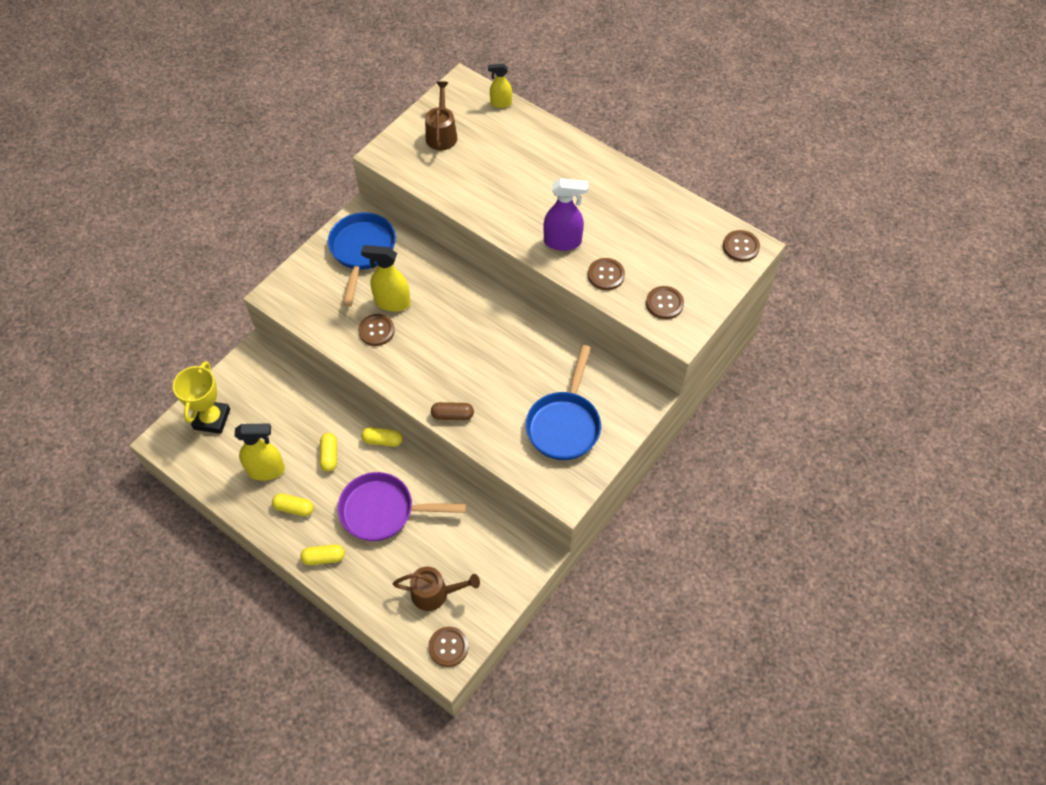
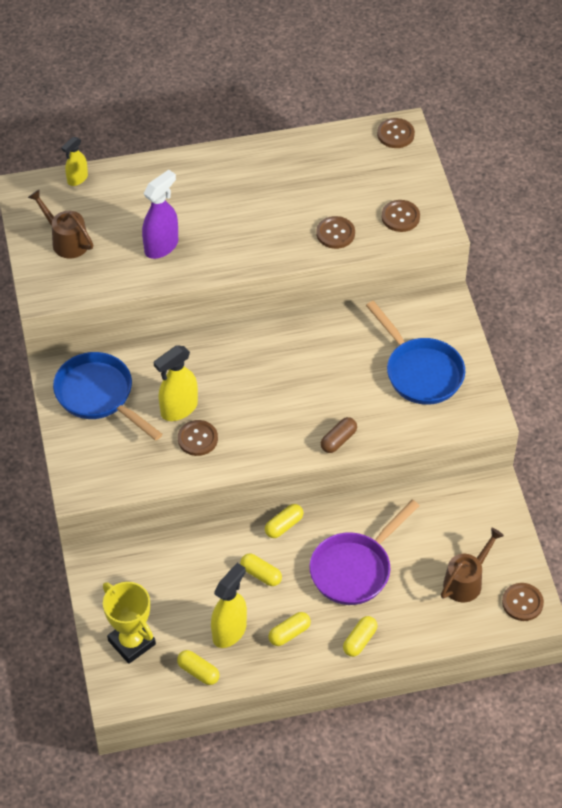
camera: 50 degrees left, 5 degrees down
(218, 475) = (198, 672): none -> yellow capsule
(563, 242) = (273, 238): purple spray bottle -> purple spray bottle (161, 246)

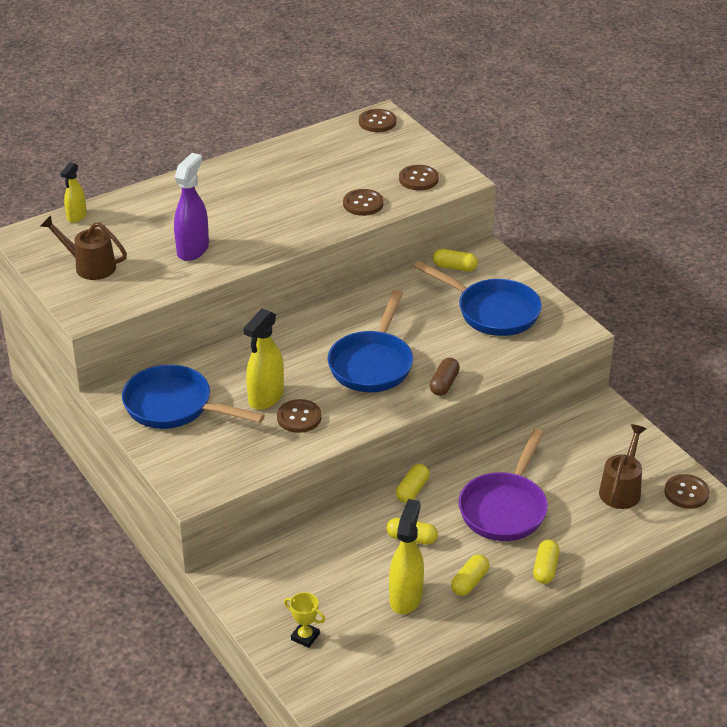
camera: 20 degrees left, 15 degrees down
(132, 642) = (305, 637): yellow trophy -> yellow trophy, size x0.53
(198, 672) = (392, 643): yellow capsule -> yellow capsule (454, 267)
(286, 399) = (372, 364): none -> blue pan

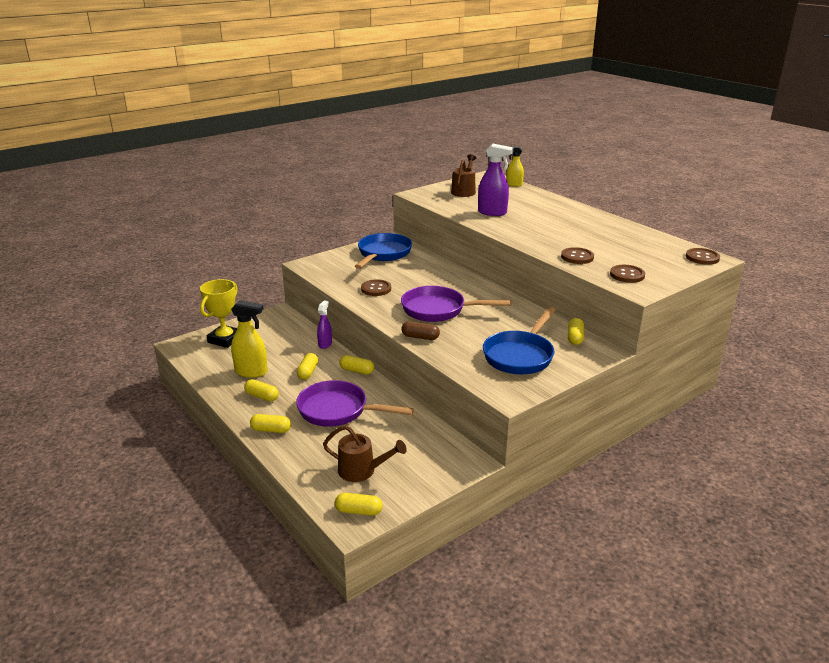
camera: 85 degrees right, 10 degrees down
(266, 397) = (395, 278): yellow spray bottle -> none
(305, 637) = (225, 339): yellow trophy -> yellow trophy, size x1.89
(336, 522) = (325, 344): none -> purple spray bottle
(372, 364) = (438, 310): blue pan -> purple pan
(686, 493) = (358, 511): brown button -> yellow capsule

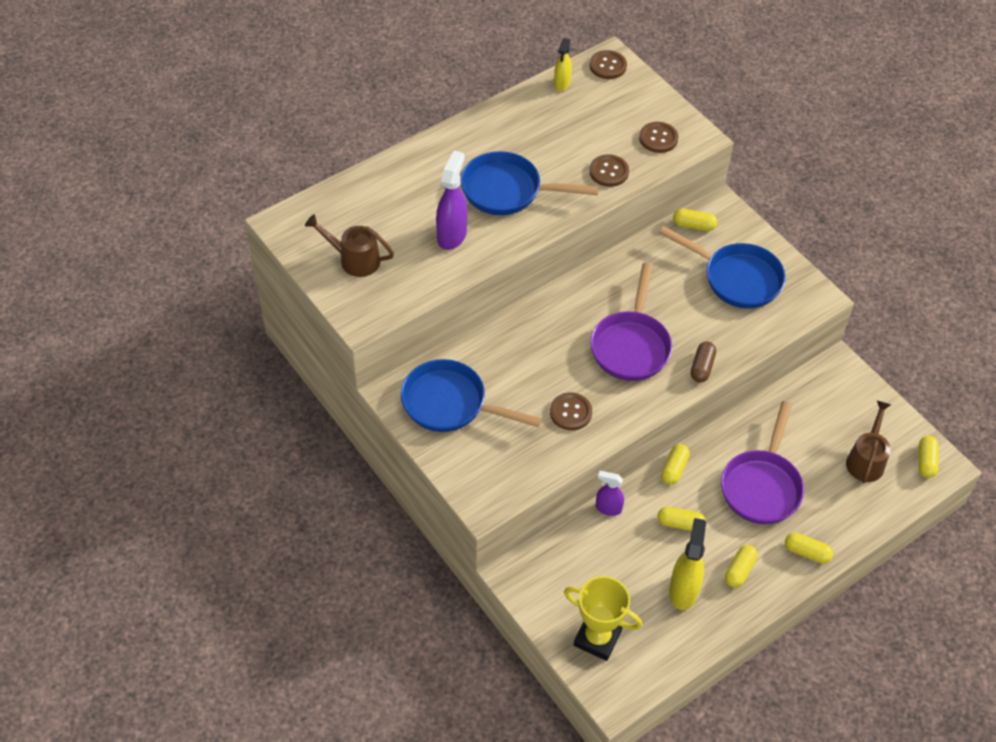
camera: 90 degrees left, 25 degrees up
(271, 430) = (807, 552): yellow capsule -> yellow capsule turned 75 degrees counterclockwise
(514, 184) = (330, 197): yellow spray bottle -> yellow spray bottle (562, 84)
(540, 226) = (507, 191): none -> blue pan

